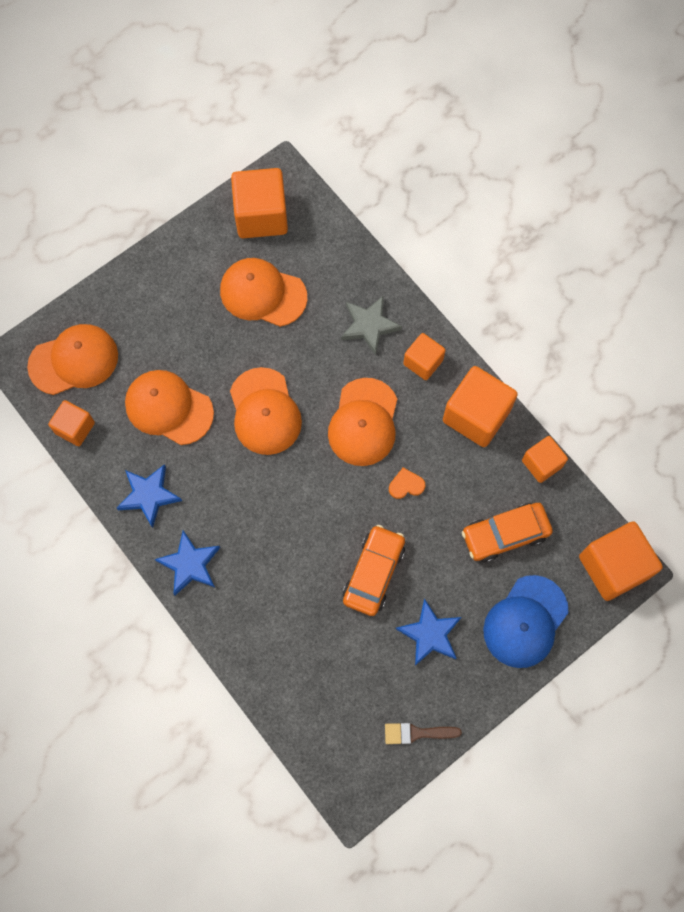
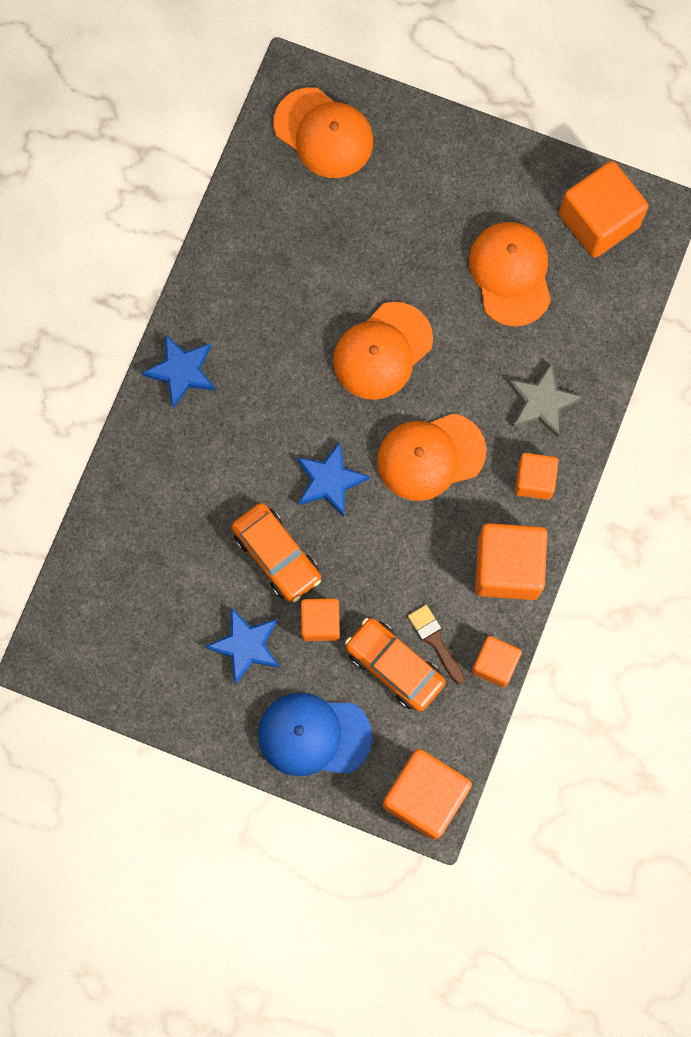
camera: 60 degrees right, 5 degrees up
(75, 428) = (254, 178): orange cube -> orange cube (320, 622)
(149, 495) = (228, 290): blue star -> blue star (329, 480)
(169, 408) = (329, 255): orange cap -> none
(373, 573) = (277, 555): orange car -> orange car turned 60 degrees clockwise
(406, 485) = (388, 537): orange heart -> none
(417, 733) = (140, 686): brown brush -> brown brush (435, 641)

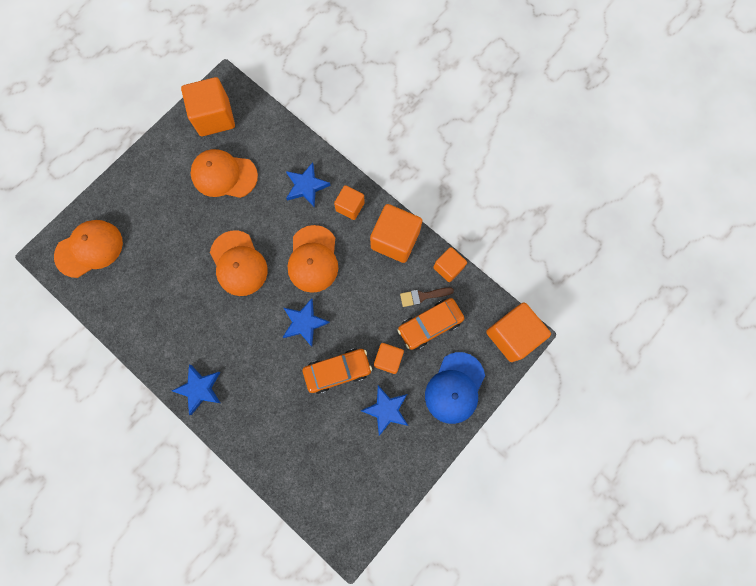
camera: 70 degrees left, 0 degrees up
(541, 402) = (306, 186): grey star -> blue star

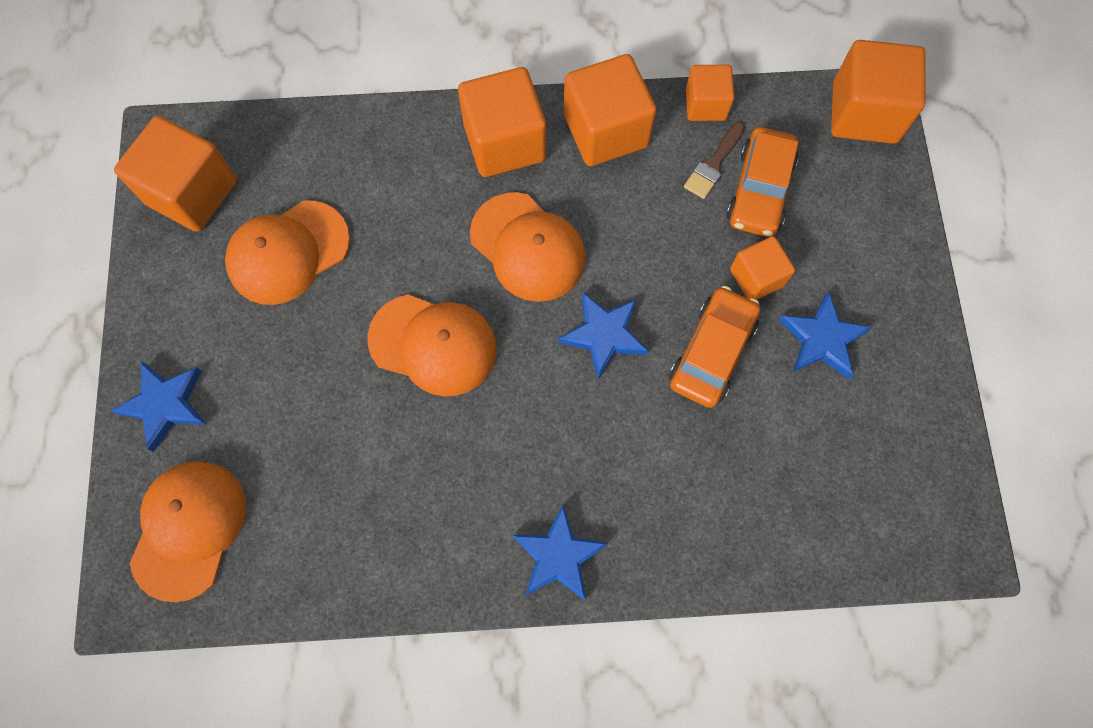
camera: 45 degrees left, 5 degrees down
(306, 186) = (419, 167): blue star -> blue star (165, 404)
(350, 207) = (504, 142): orange cube -> orange cube, size x1.71
(455, 388) = (870, 234): blue cap -> none

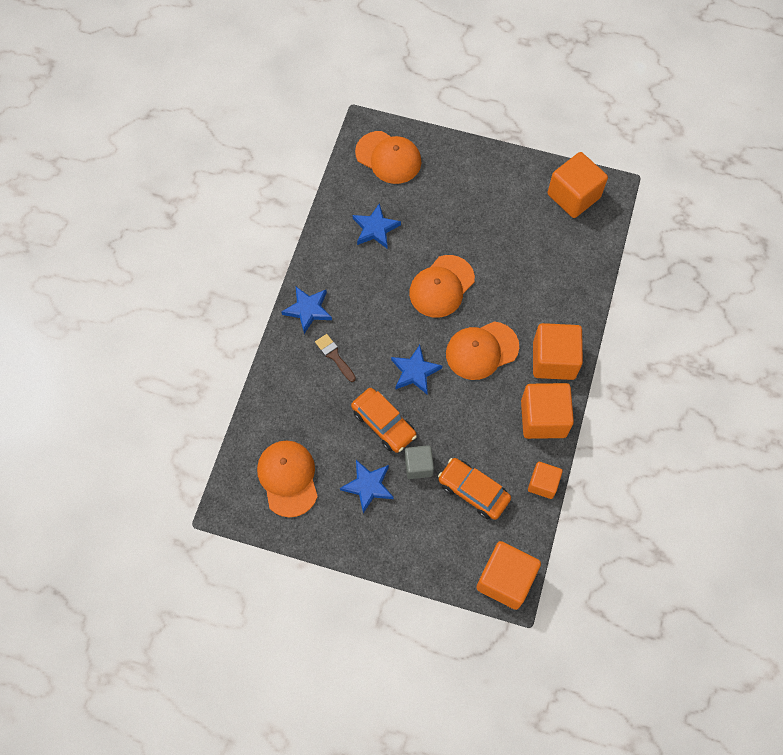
camera: 110 degrees right, 5 degrees down
(165, 404) = (455, 160): blue star -> blue star (375, 228)
(288, 252) = (520, 232): orange cap -> orange cap (288, 478)
(713, 164) = (500, 471): brown brush -> brown brush (334, 356)
(756, 277) = (418, 466): orange cube -> grey cube

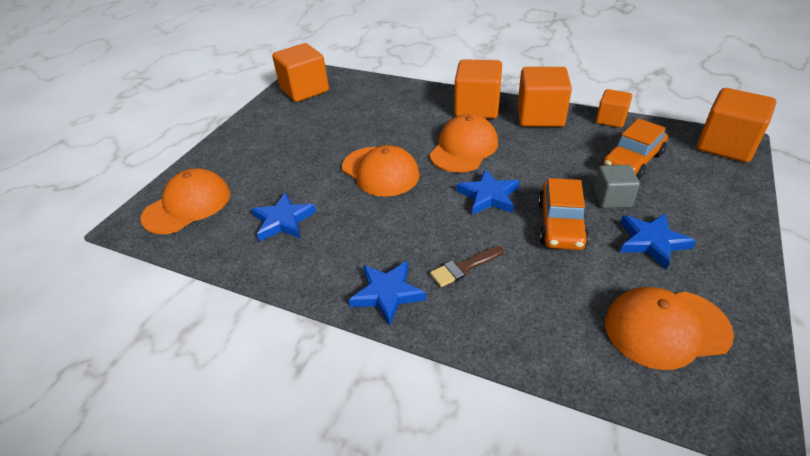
camera: 80 degrees left, 25 degrees down
(383, 423) = (560, 224): orange car -> orange car turned 135 degrees clockwise
(481, 350) = (464, 148): orange cap -> orange cap turned 135 degrees counterclockwise

